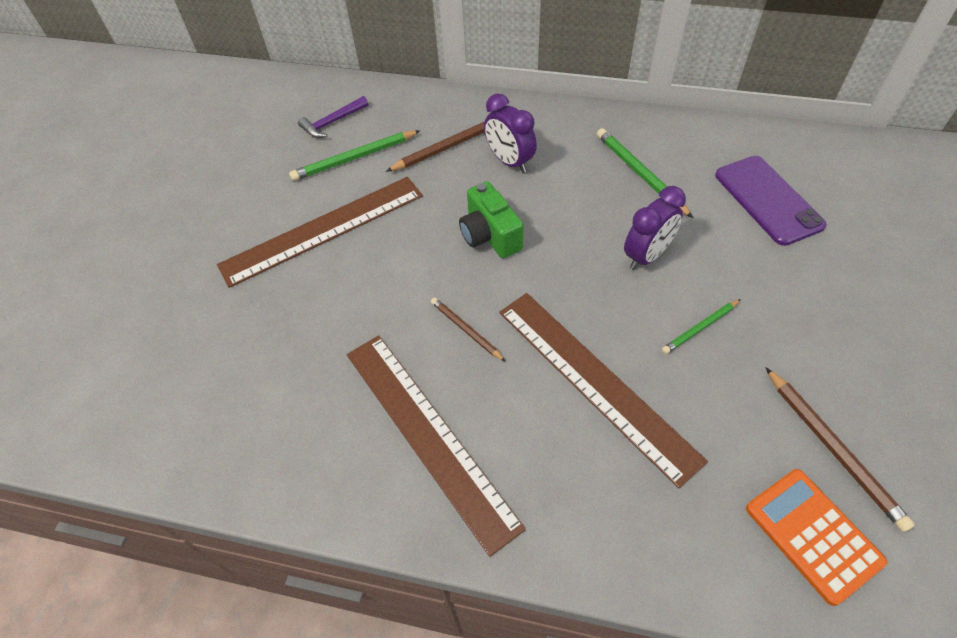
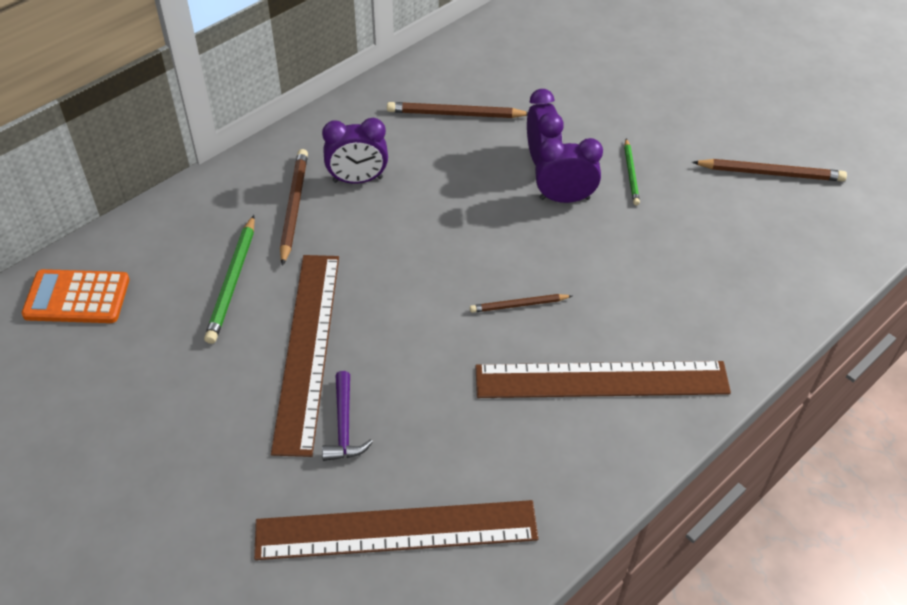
camera: 60 degrees left, 5 degrees down
(332, 122) = (158, 275): purple hammer -> purple hammer (344, 426)
(490, 235) = (431, 237): green camera -> none
(595, 382) = (631, 256): brown ruler -> brown ruler (396, 530)
(617, 296) = (564, 198): none -> purple clock
(640, 174) = (456, 114): green pencil -> brown pencil
(767, 200) = (549, 68): purple phone -> none
(812, 535) = (820, 221): orange calculator -> orange calculator (77, 297)

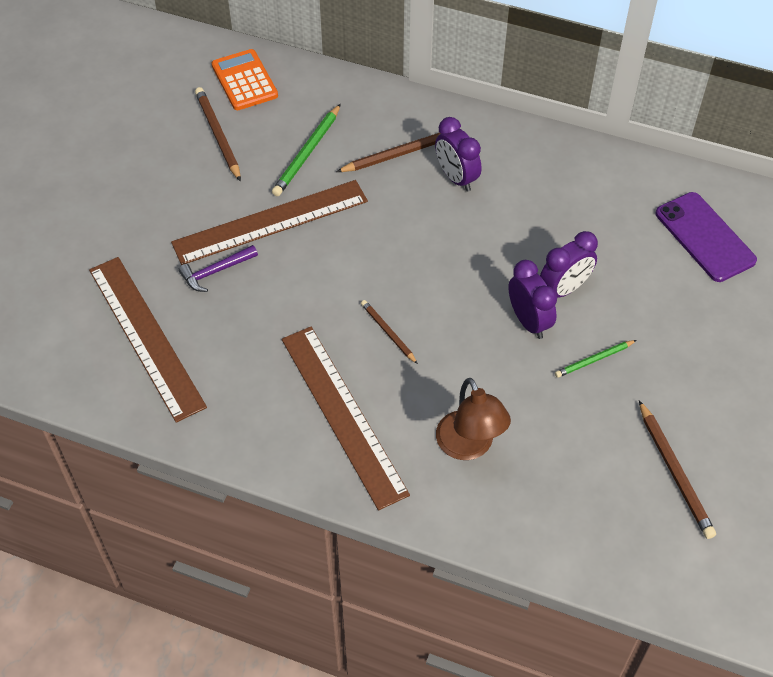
camera: 65 degrees right, 5 degrees up
(232, 281) = (307, 153): green pencil -> green pencil turned 45 degrees counterclockwise
(456, 114) = (579, 209): brown pencil -> brown pencil (218, 135)
(538, 55) = (705, 237): none -> purple phone
(685, 296) = (469, 446): none -> brown lamp

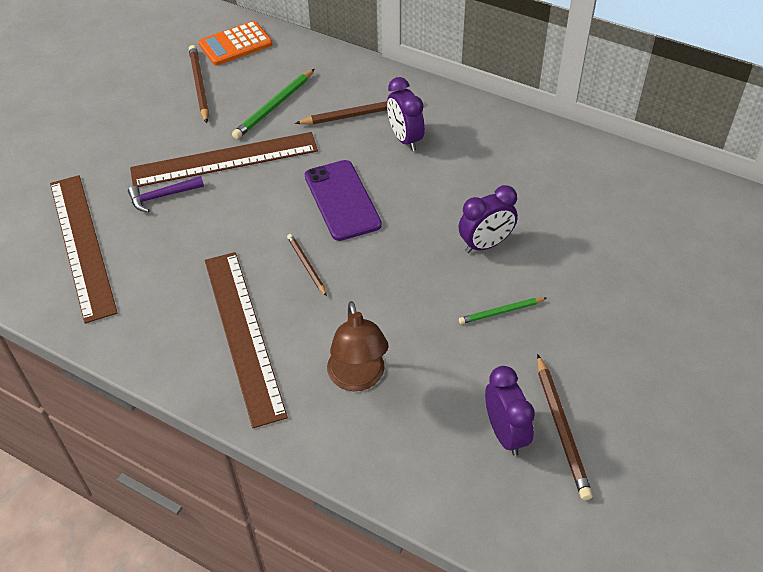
camera: 10 degrees right, 5 degrees down
(244, 81) = (235, 44): orange calculator -> orange calculator turned 105 degrees counterclockwise
(528, 321) = (444, 270): purple clock -> purple clock (505, 433)
(705, 237) = (634, 212): purple phone -> purple phone (342, 200)

